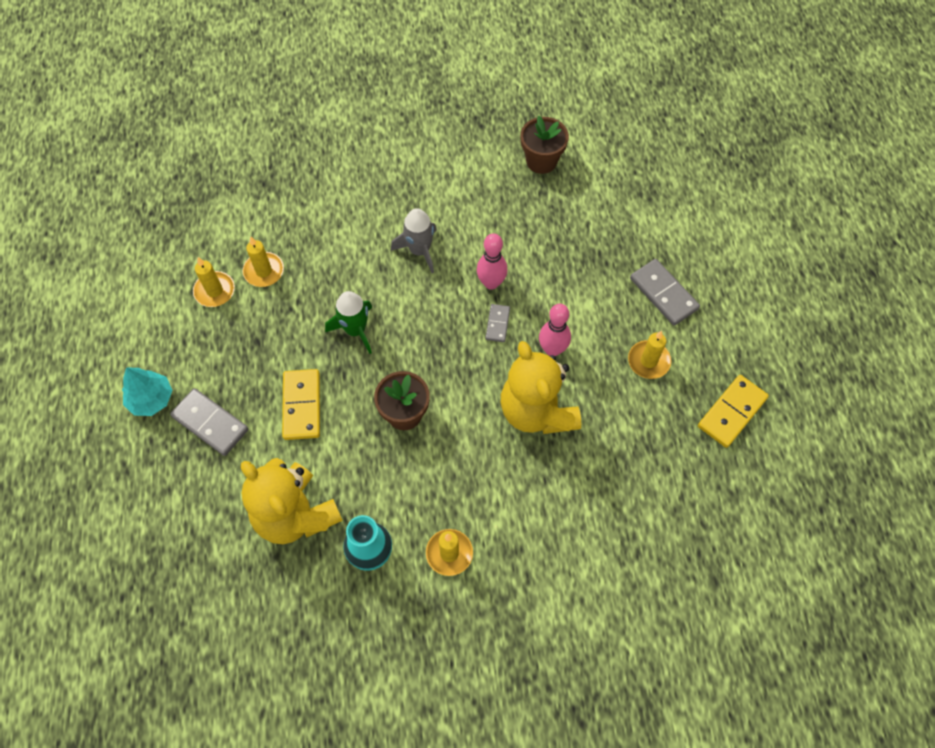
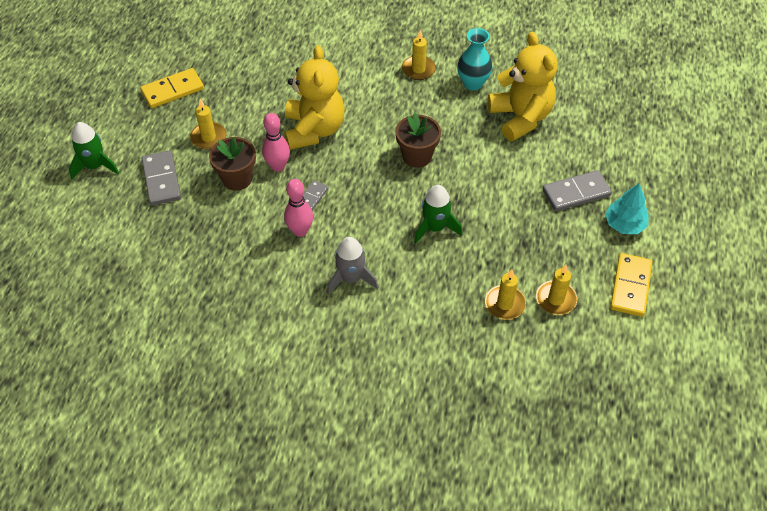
camera: 160 degrees left, 10 degrees down
(210, 423) = (576, 193): grey domino -> grey domino turned 75 degrees counterclockwise
(301, 405) = (498, 184): yellow domino -> yellow domino (630, 286)
(541, 161) = (188, 331): brown flower pot -> brown flower pot (237, 179)
(742, 287) = (95, 166): none -> green rocket

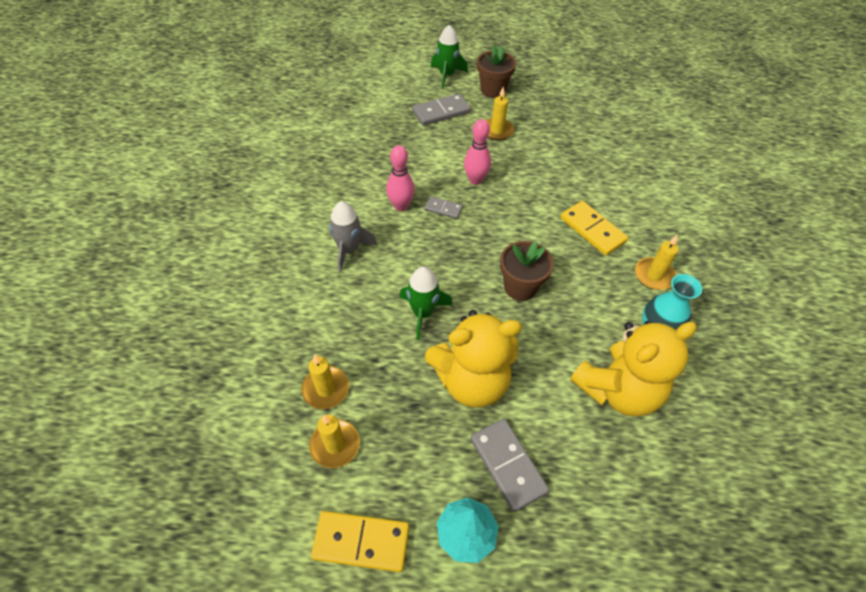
camera: 80 degrees right, 0 degrees up
(172, 90) = (545, 101): yellow domino -> yellow domino (592, 230)
(237, 179) = (453, 156): brown flower pot -> brown flower pot (493, 90)
(314, 130) = (530, 199): yellow teddy bear -> yellow teddy bear (471, 381)

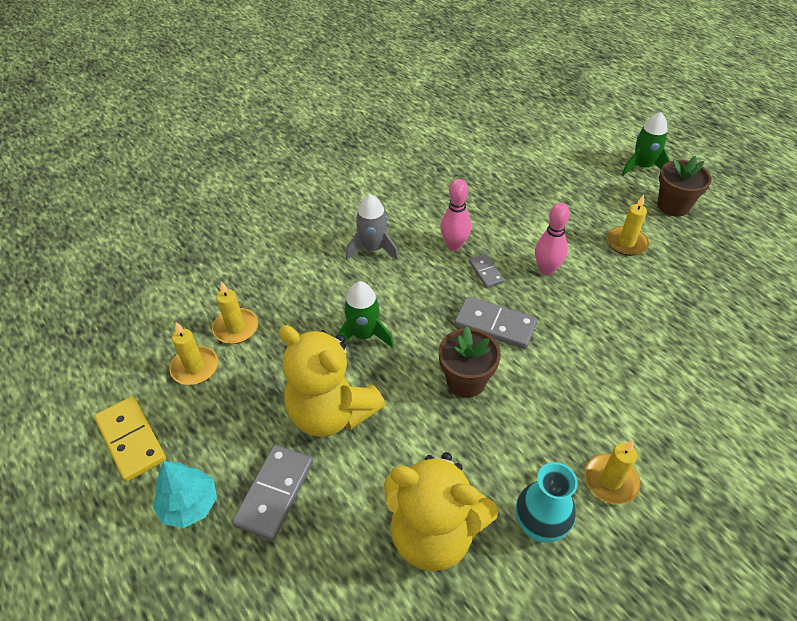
camera: 50 degrees right, 5 degrees down
(441, 112) = (592, 194): grey domino -> grey domino (495, 325)
(592, 230) = (603, 392): yellow domino -> none

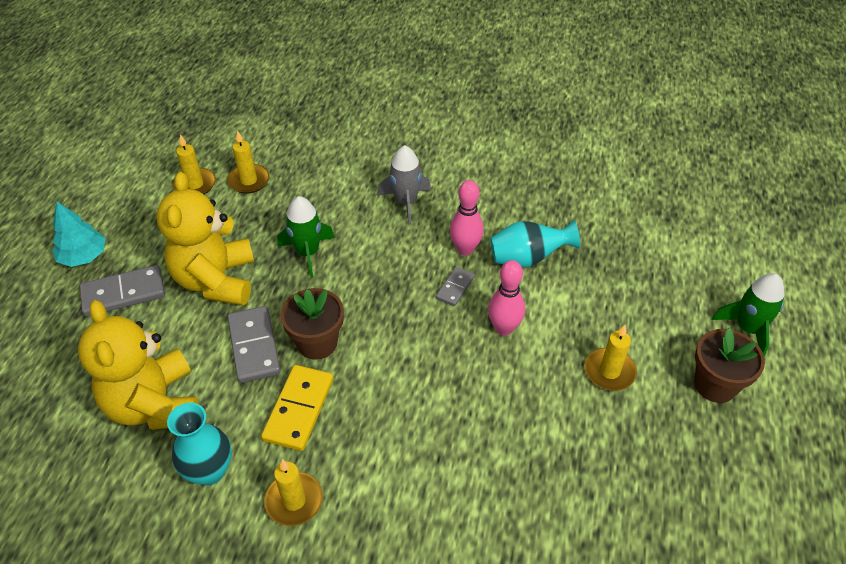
camera: 50 degrees right, 0 degrees up
(131, 440) = (111, 195): yellow domino -> yellow domino (298, 409)
(495, 221) = (528, 259): none -> turquoise vase
(495, 325) = (397, 328): grey domino -> grey domino (254, 346)

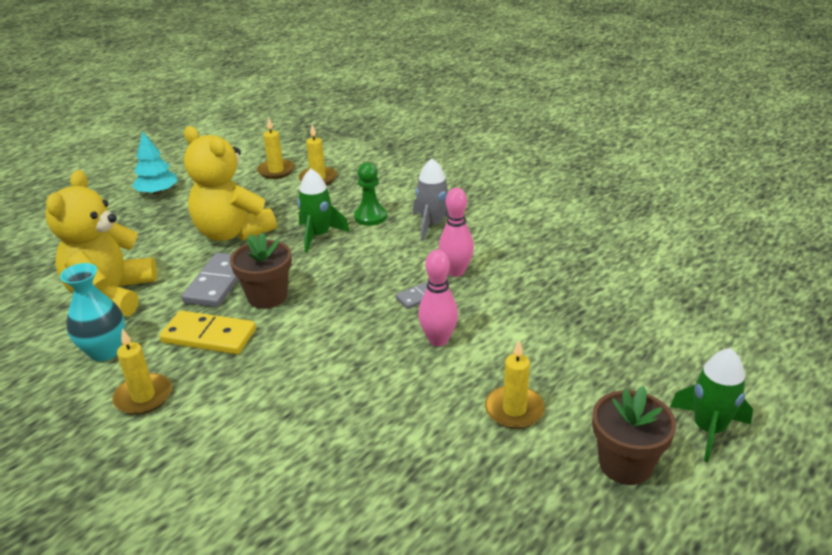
camera: 30 degrees right, 15 degrees down
(123, 293) = (161, 221): grey domino -> none
(216, 280) = (232, 233): yellow teddy bear -> yellow teddy bear turned 75 degrees counterclockwise
(298, 409) = (209, 336): yellow domino -> yellow domino turned 60 degrees clockwise
(340, 212) = (370, 217): none -> green pawn
(528, 259) = (510, 296): turquoise vase -> none

